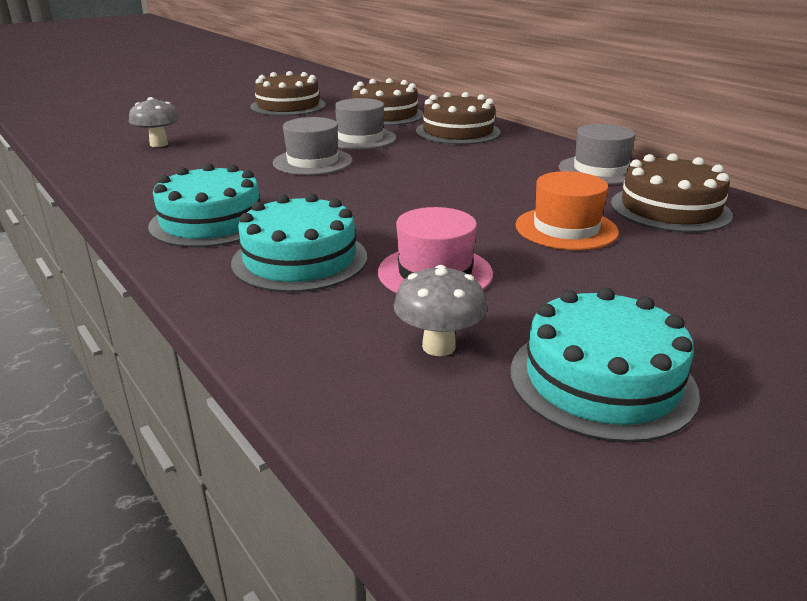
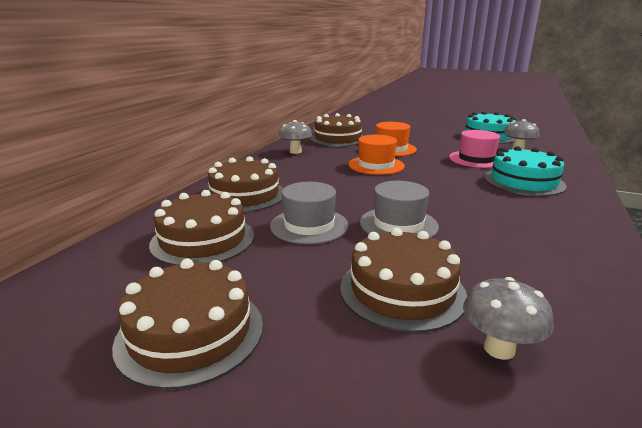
camera: 120 degrees left, 5 degrees down
(211, 221) = (548, 216): turquoise cake -> none
(236, 141) = (402, 290): none -> brown cake
(487, 196) = (376, 165): none -> orange hat
(600, 170) = (295, 152): grey hat -> grey mushroom

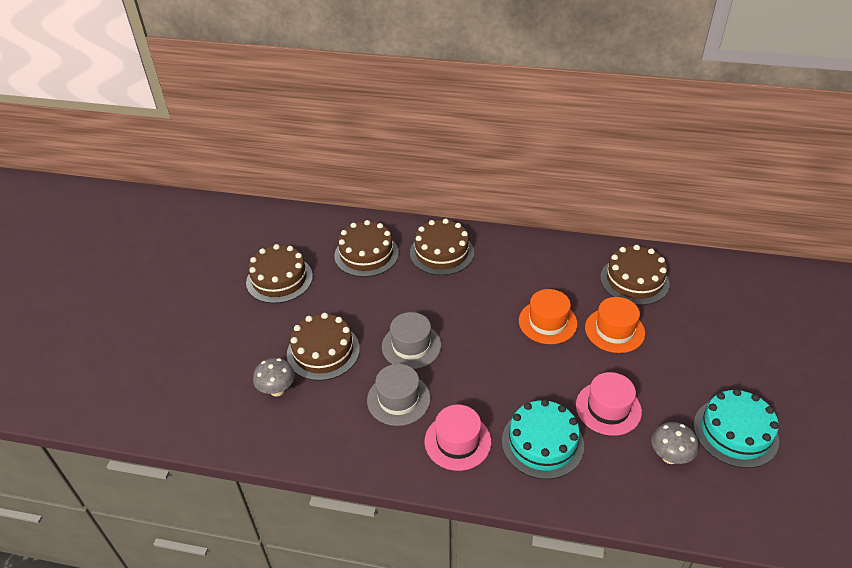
camera: 80 degrees right, 20 degrees up
(295, 152) = (566, 257): grey mushroom -> none
(309, 225) = (397, 298): grey hat -> grey hat (398, 399)
(541, 213) = (457, 441): none -> pink hat

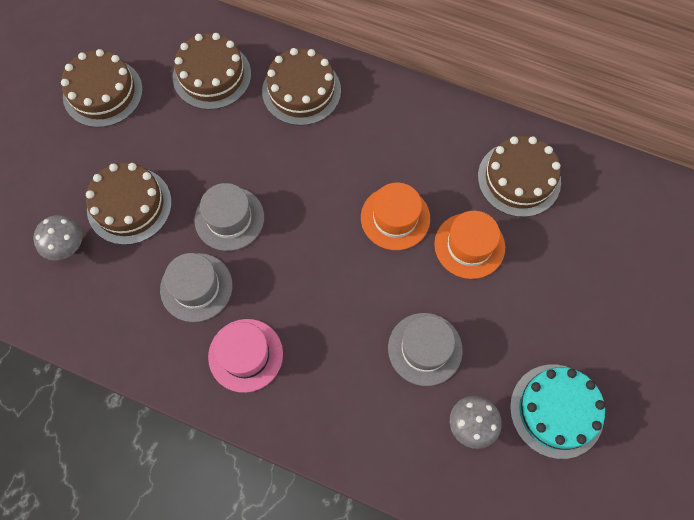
camera: 10 degrees right, 25 degrees up
(542, 443) = (337, 377): turquoise cake -> none
(608, 408) = (425, 349): pink hat -> grey hat

